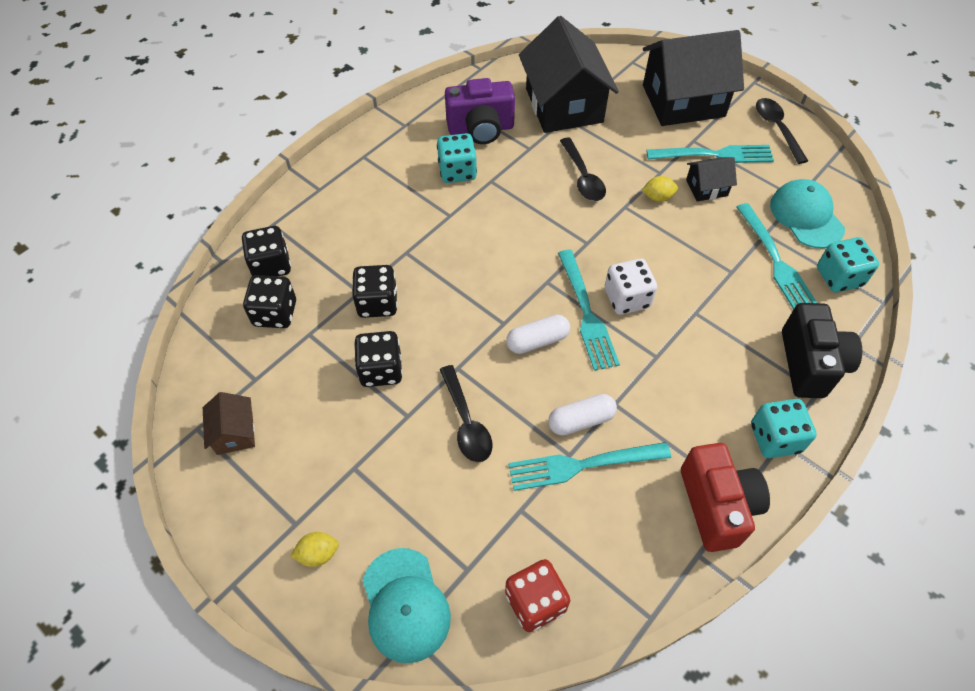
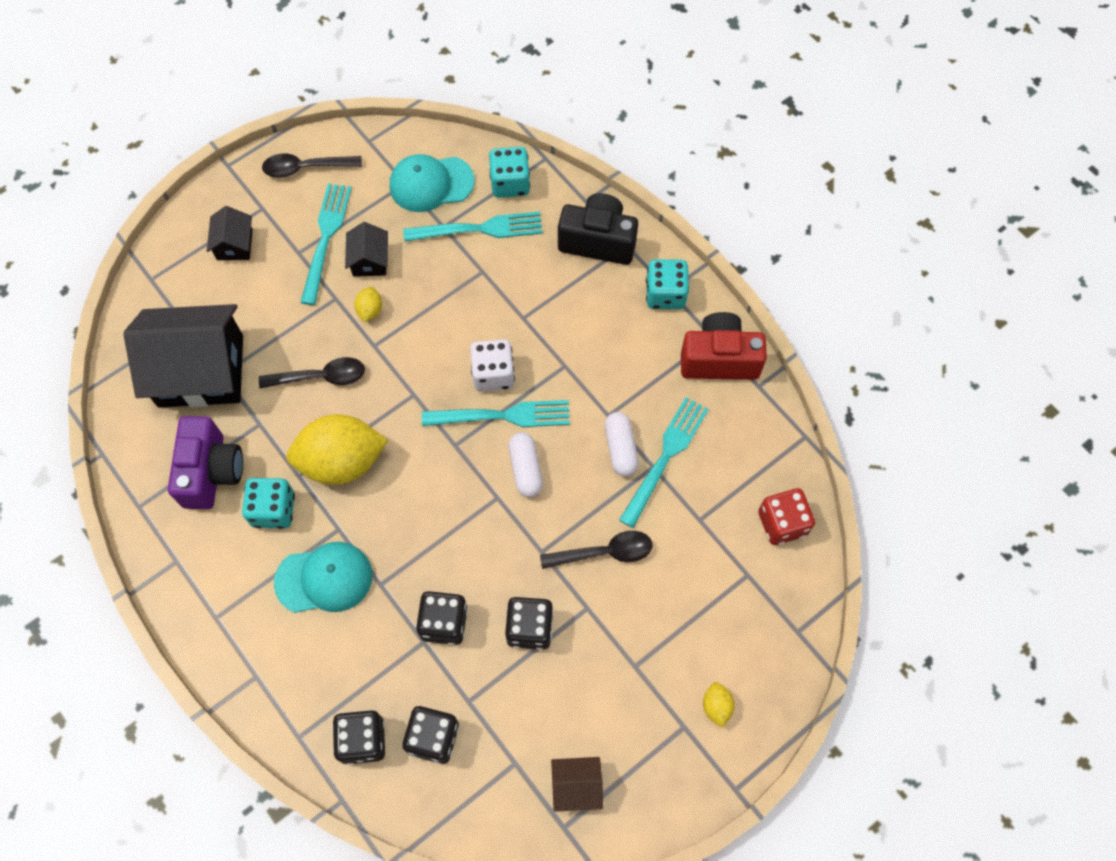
camera: 80 degrees left, 10 degrees up
(405, 605) = (772, 632): turquoise cap -> turquoise cap (324, 579)
(510, 205) = (342, 461): none -> yellow lemon
(582, 465) = (665, 457): turquoise fork -> turquoise fork turned 150 degrees counterclockwise
(683, 101) = (234, 244): black house -> black house, size x0.46

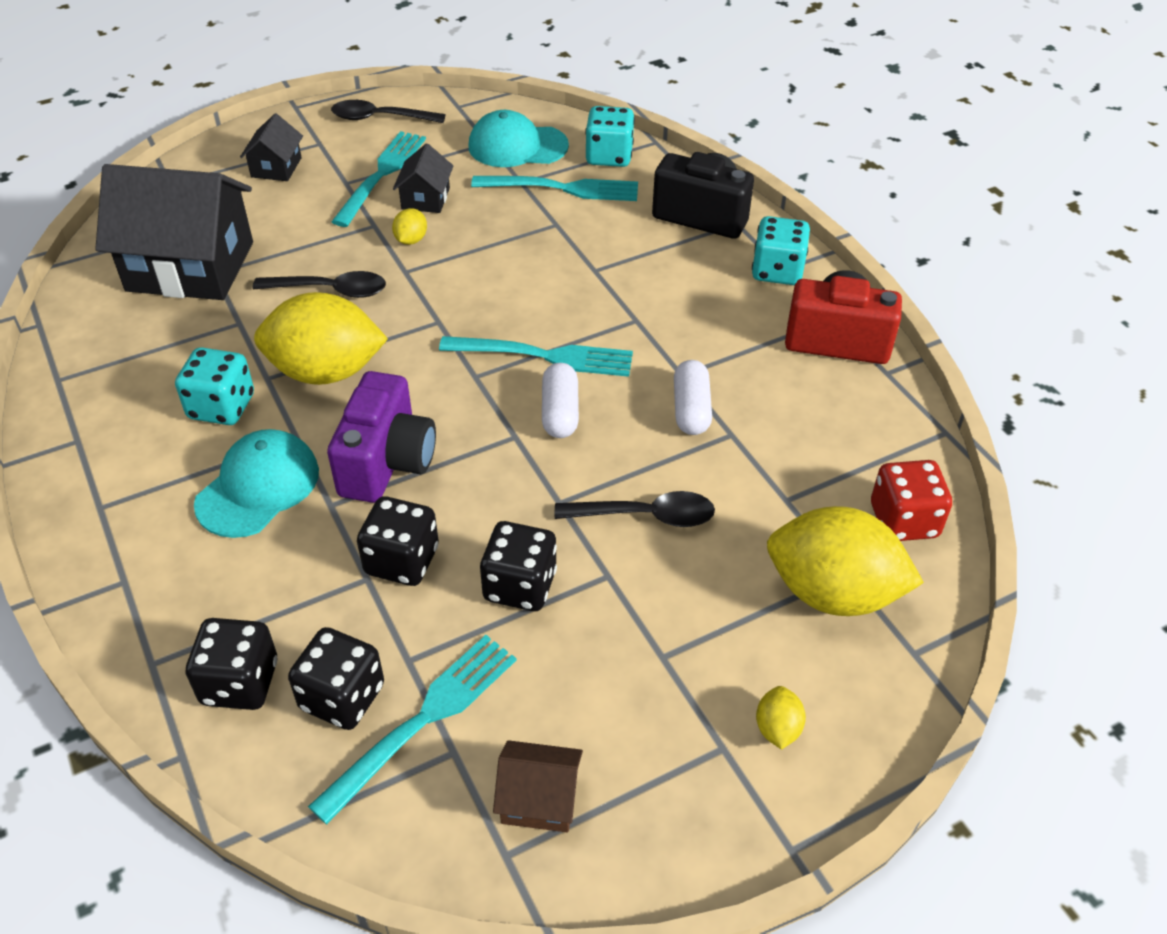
camera: 10 degrees right, 20 degrees down
(211, 472) = (161, 359): purple camera -> purple camera (387, 462)
(324, 579) = (258, 487): turquoise cap -> turquoise cap turned 60 degrees counterclockwise
(493, 374) = (543, 315): white dice -> none
(665, 457) = (749, 426): turquoise fork -> turquoise fork (423, 720)
(740, 594) = (832, 593): none -> yellow lemon

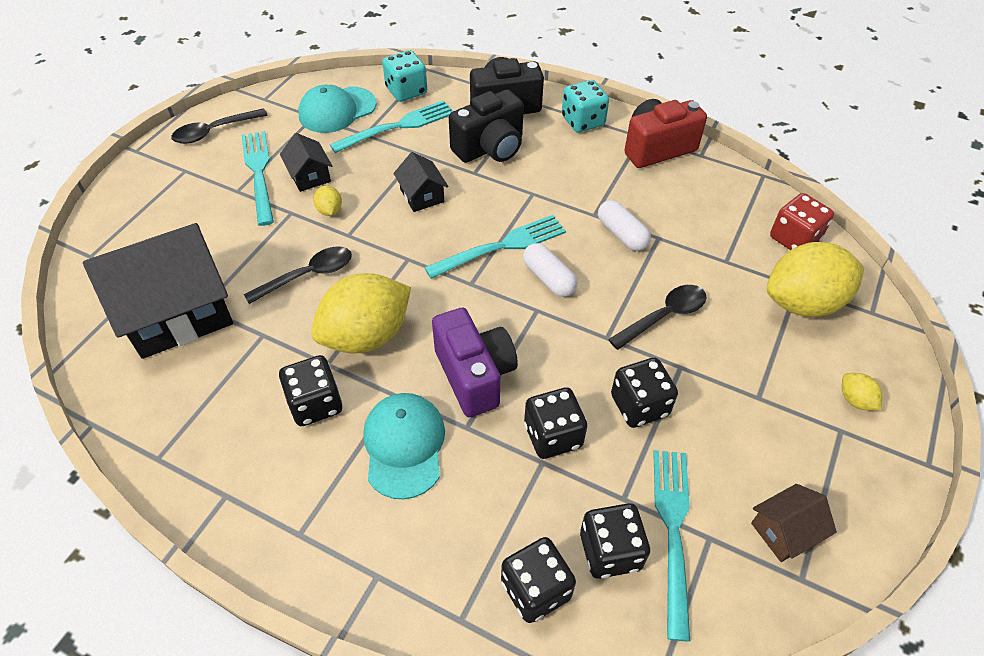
camera: 35 degrees left, 5 degrees up
(222, 407) = (315, 404): turquoise dice -> black dice
(276, 167) = (169, 203): black house -> black house (422, 195)
(638, 253) = (490, 148): none -> black camera

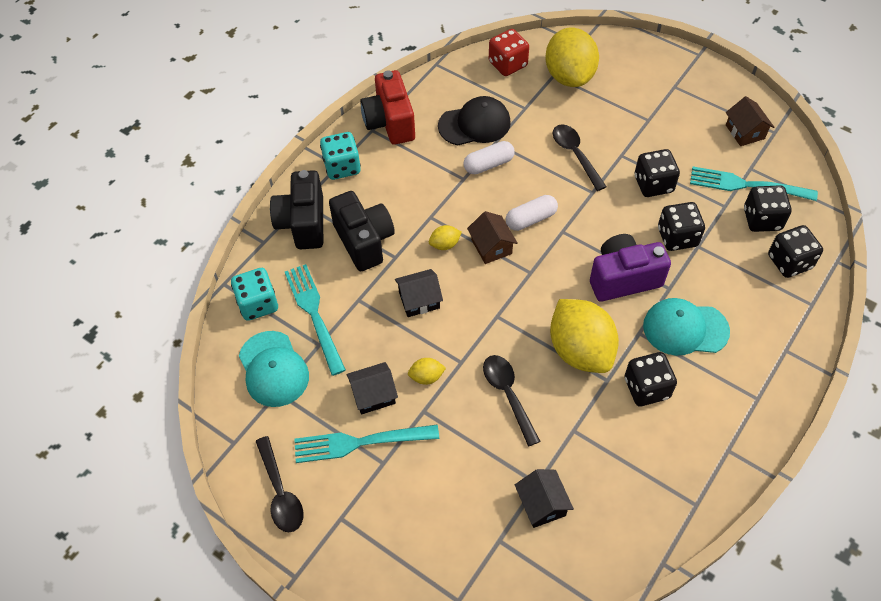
camera: 80 degrees left, 5 degrees up
(178, 312) = (542, 504): black house -> black house, size x0.46
(501, 246) = (491, 247): turquoise fork -> brown house
(680, 217) = (474, 124): none -> black cap
(855, 400) = (652, 73): yellow lemon -> yellow lemon (445, 244)

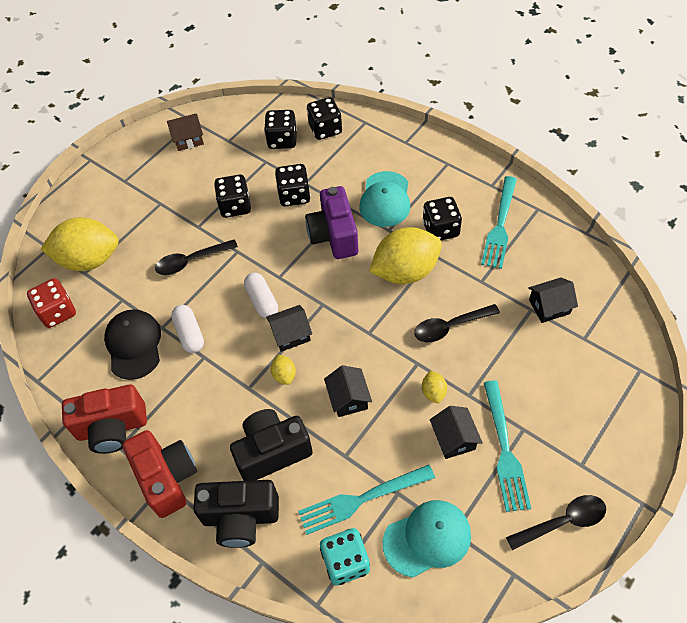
camera: 85 degrees left, 0 degrees up
(342, 167) = (167, 478): turquoise dice -> red camera
(491, 247) = (291, 334): brown house -> black house
(747, 185) = (246, 145): turquoise fork -> turquoise fork (500, 225)

